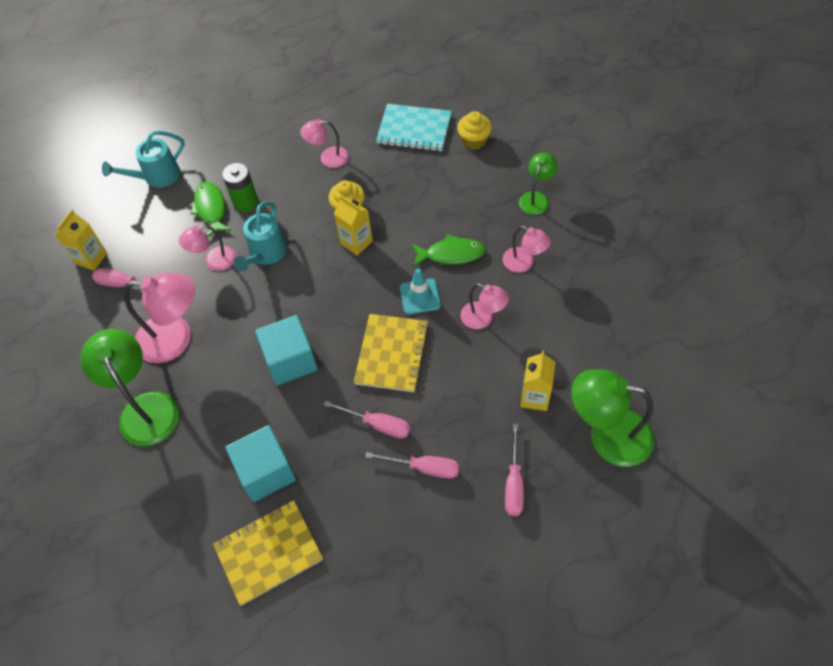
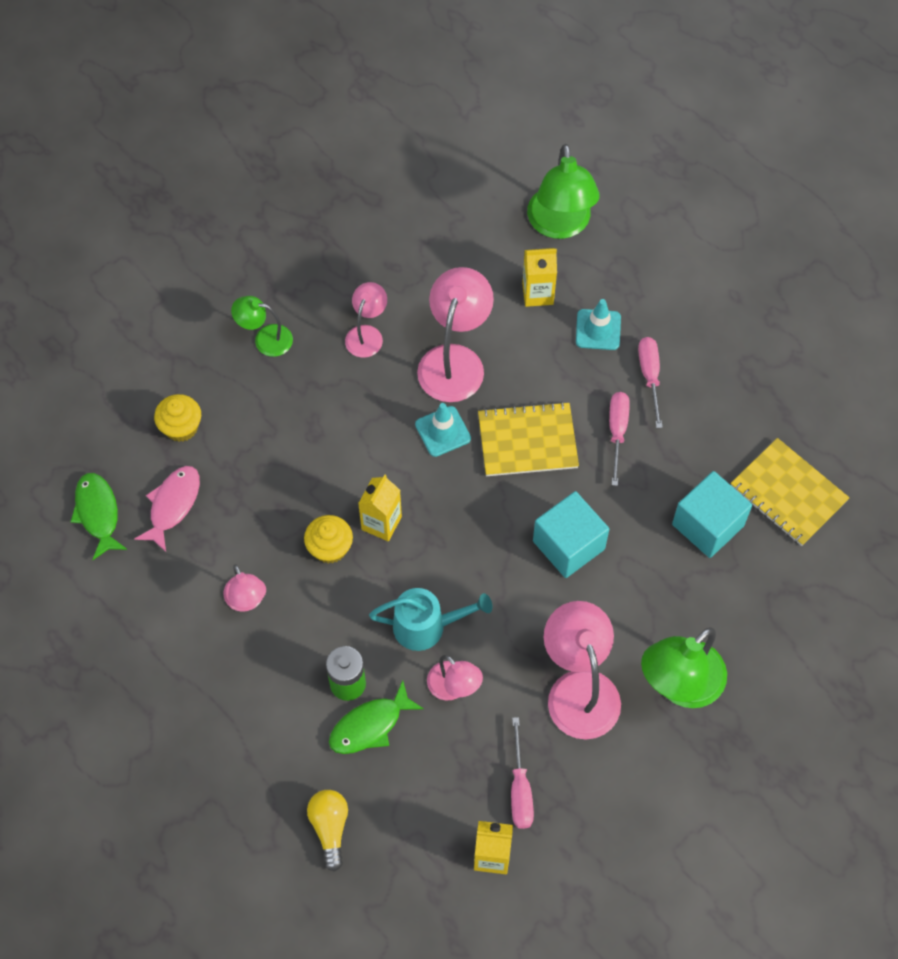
camera: 110 degrees left, 5 degrees up
(156, 177) = (330, 828): turquoise watering can -> yellow light bulb
(414, 129) = (173, 505): turquoise notebook -> pink fish
(451, 254) = (373, 412): green fish -> green fish (98, 513)
(483, 319) = (455, 360): pink lamp -> pink lamp, size x1.75
(484, 437) = (598, 330): none -> turquoise traffic cone
(514, 483) = (638, 295): pink screwdriver -> none

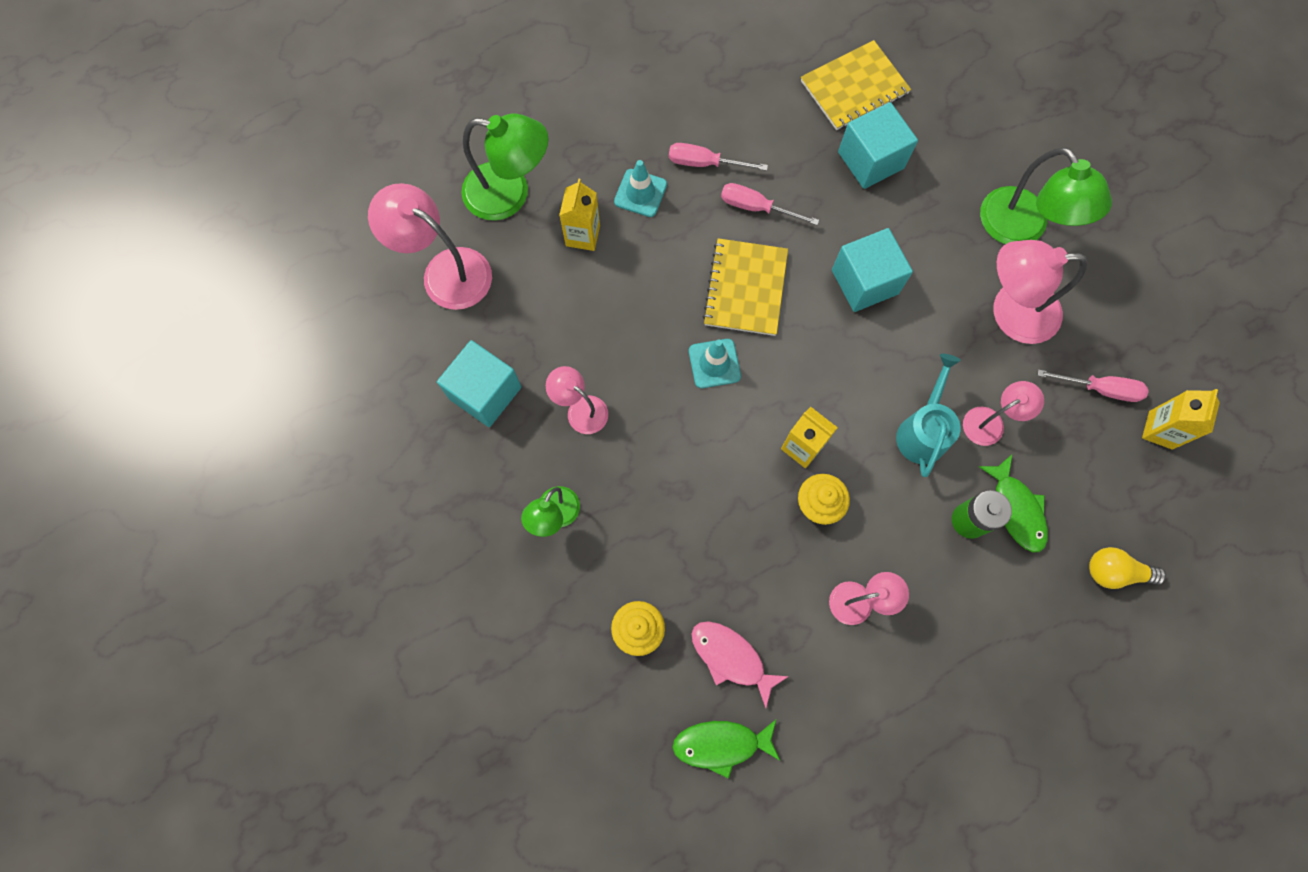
camera: 75 degrees left, 10 degrees up
(361, 258) = (485, 393): none -> turquoise cube
(455, 360) = (636, 332): pink lamp -> pink lamp (445, 271)

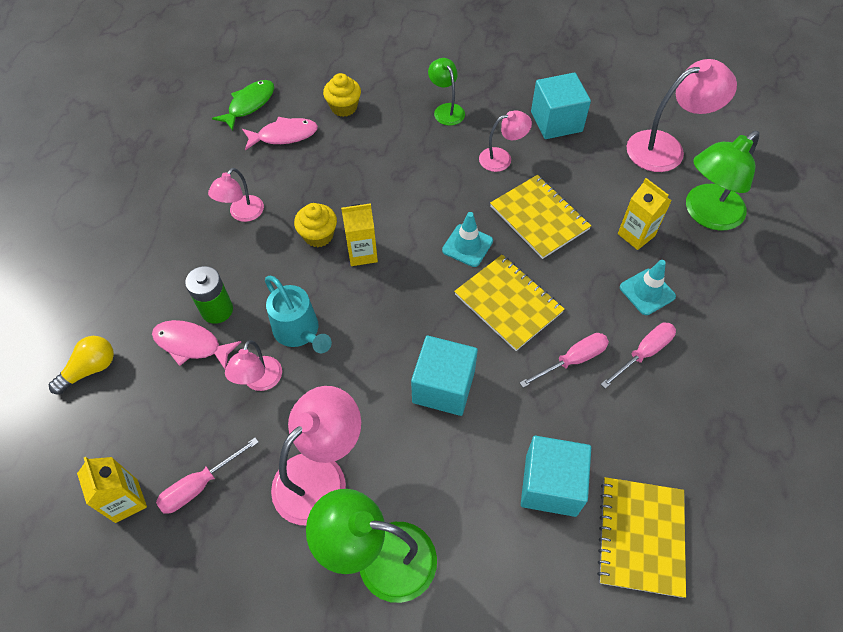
camera: 130 degrees right, 15 degrees down
(630, 325) = (539, 218): none -> yellow notebook
(1016, 509) = (191, 344): green fish -> pink fish

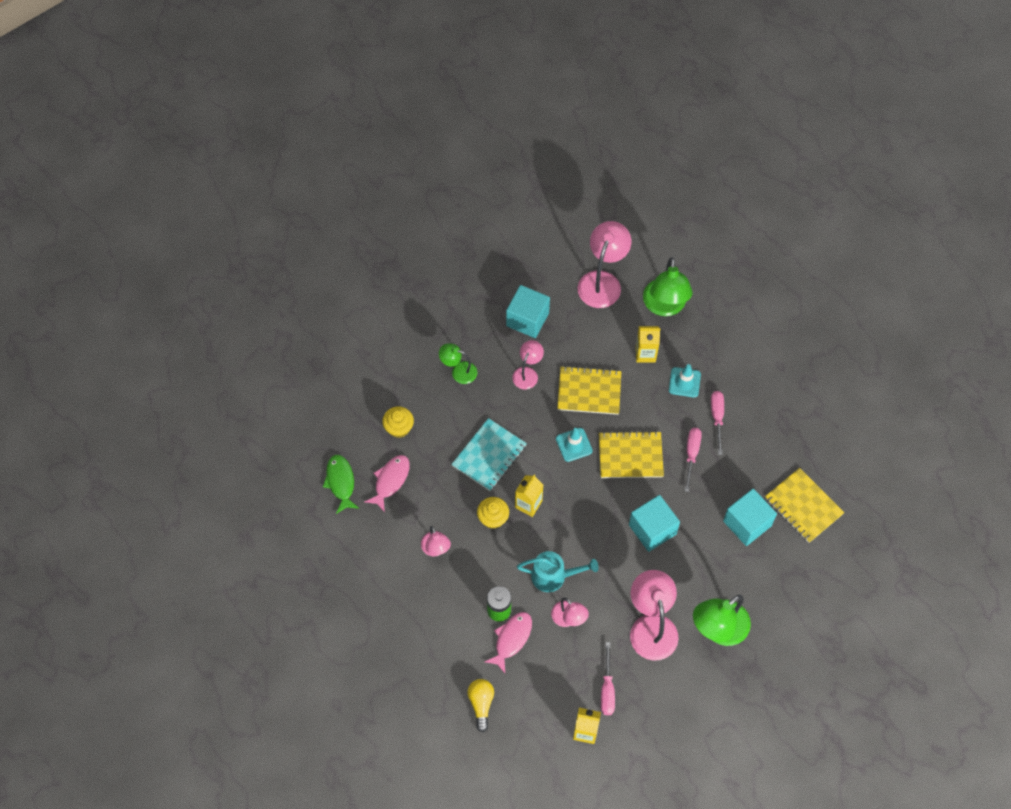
camera: 50 degrees left, 5 degrees up
(191, 344) = (511, 639): pink fish -> pink fish turned 150 degrees clockwise
(383, 187) = (489, 455): none -> turquoise notebook

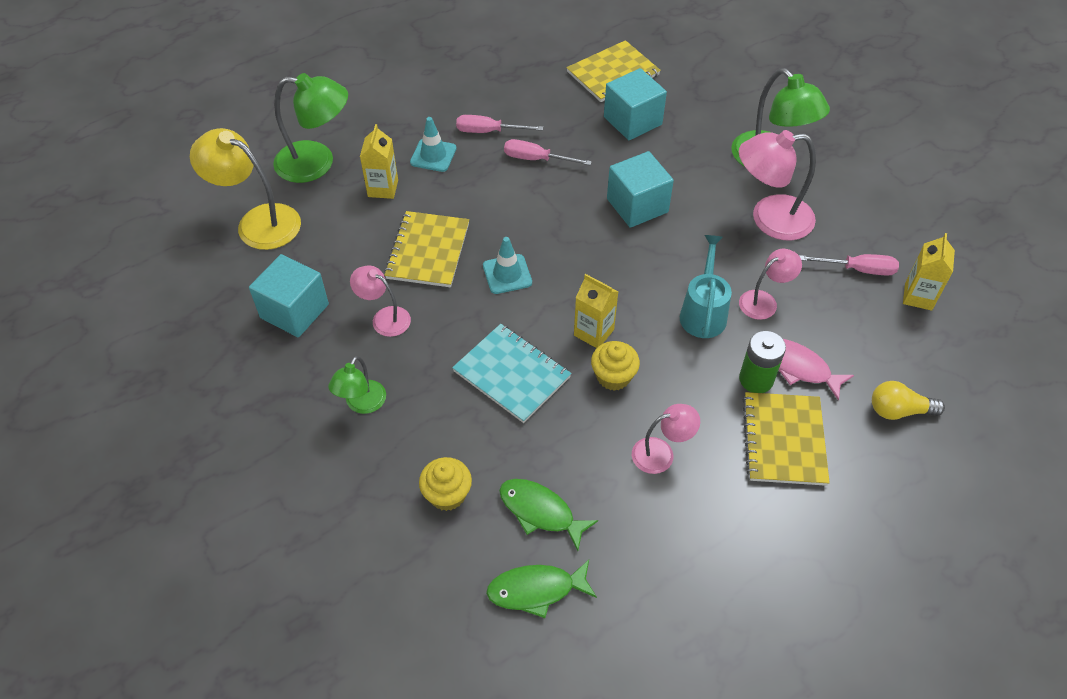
camera: 85 degrees left, 10 degrees down
(390, 480) = (540, 511): pink fish -> green fish
(602, 281) = (258, 222): pink lamp -> yellow lamp
(630, 456) = (531, 217): yellow notebook -> yellow notebook (784, 440)

